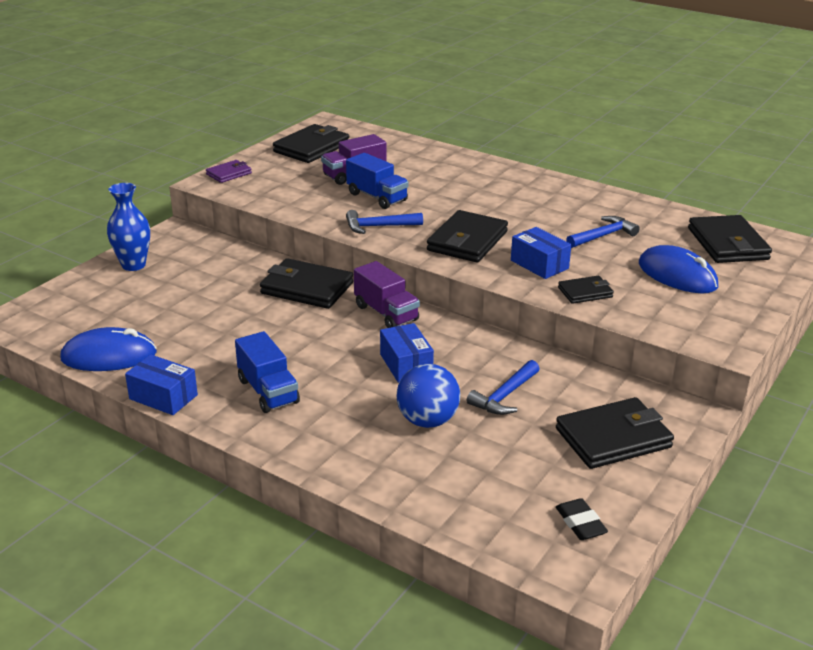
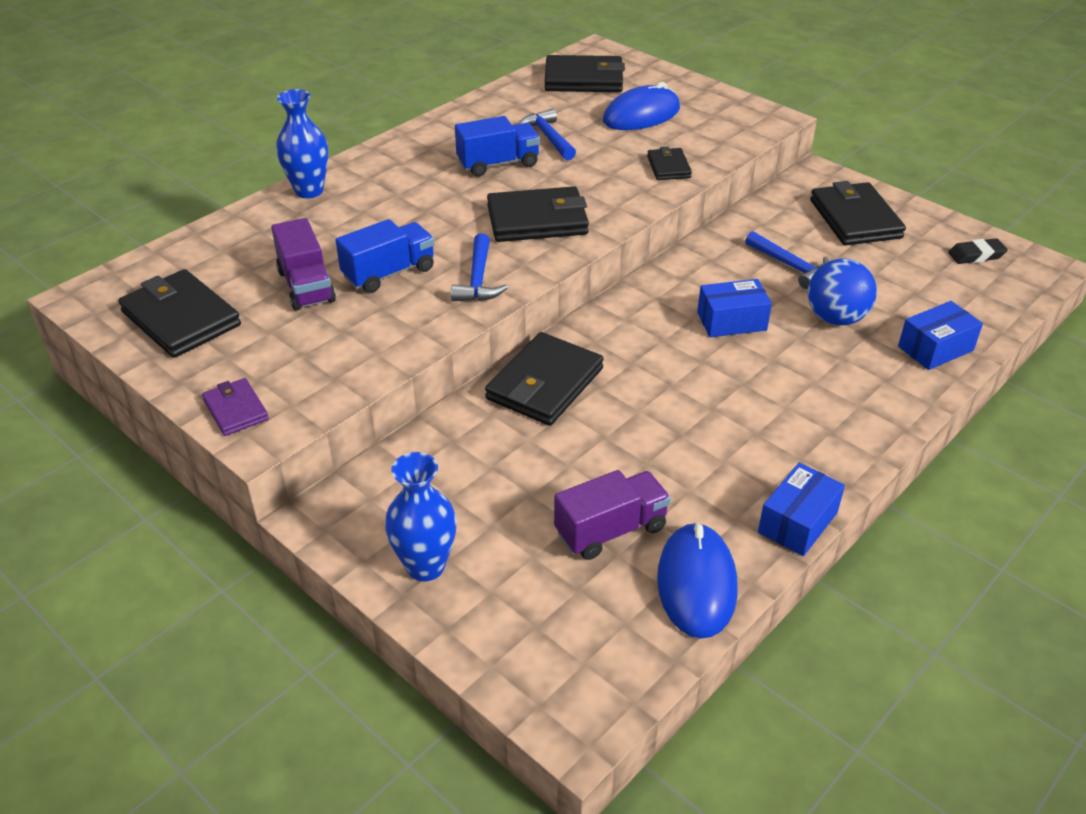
camera: 80 degrees left, 10 degrees up
(268, 391) = (784, 429): blue truck -> blue truck (498, 164)
(386, 313) = (619, 324): purple truck -> purple truck (610, 530)
(467, 241) = (537, 220): black wallet -> black wallet turned 45 degrees counterclockwise
(469, 161) = (309, 191): none -> blue vase
(539, 264) = (604, 183): blue box -> blue box (935, 348)

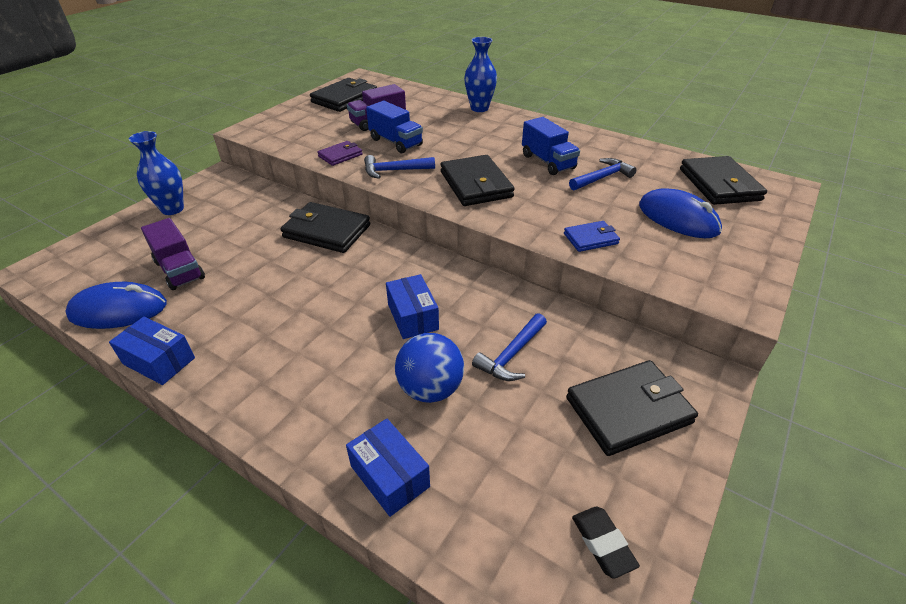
camera: 80 degrees right, 0 degrees up
(236, 410) = (268, 122): purple wallet -> purple wallet (340, 155)
(668, 167) = (590, 238): black wallet -> blue wallet

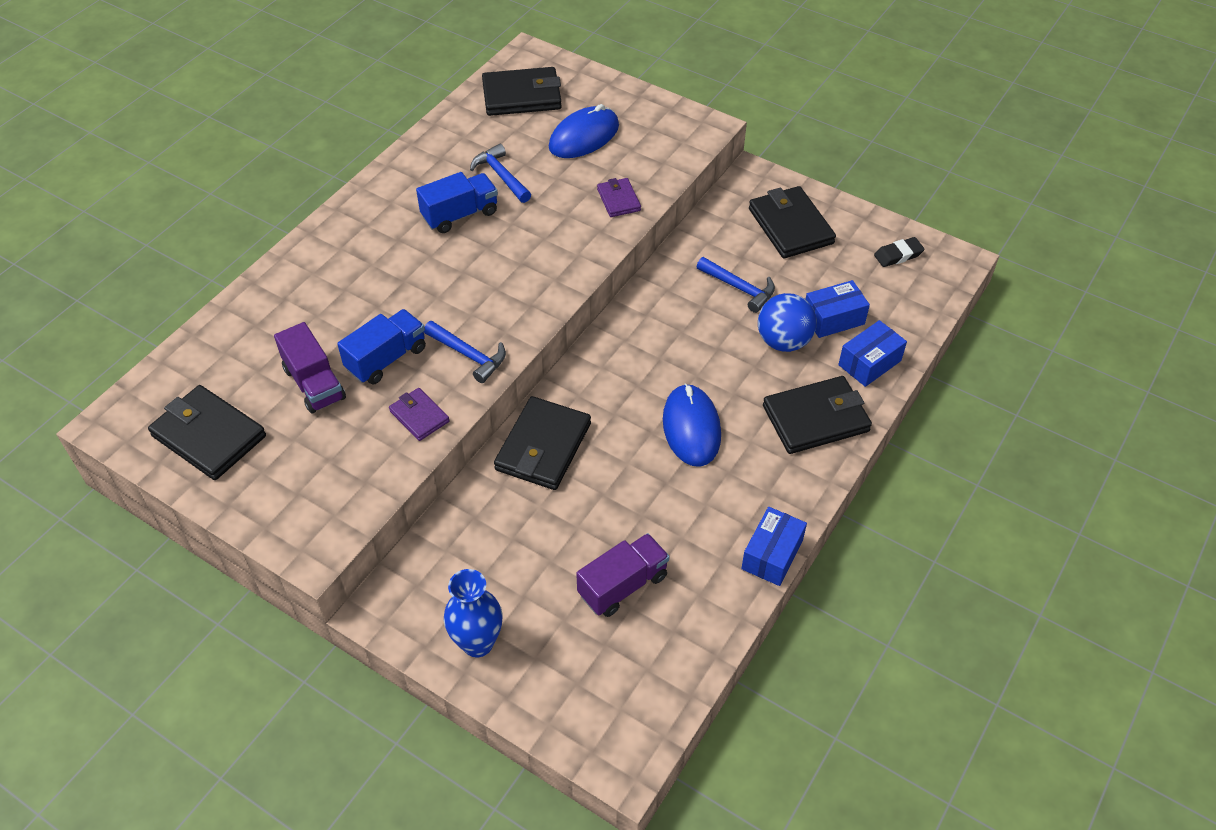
camera: 90 degrees left, 10 degrees up
(118, 310) = (698, 624): blue mouse -> blue mouse (691, 428)
(394, 170) = (468, 355): blue hammer -> blue hammer turned 45 degrees counterclockwise
(413, 317) = (694, 357): blue box -> blue box (833, 318)
(476, 184) = (509, 279): black wallet -> black wallet (815, 418)
(479, 108) = (288, 270): blue vase -> none
(590, 238) = (618, 200): blue wallet -> purple wallet

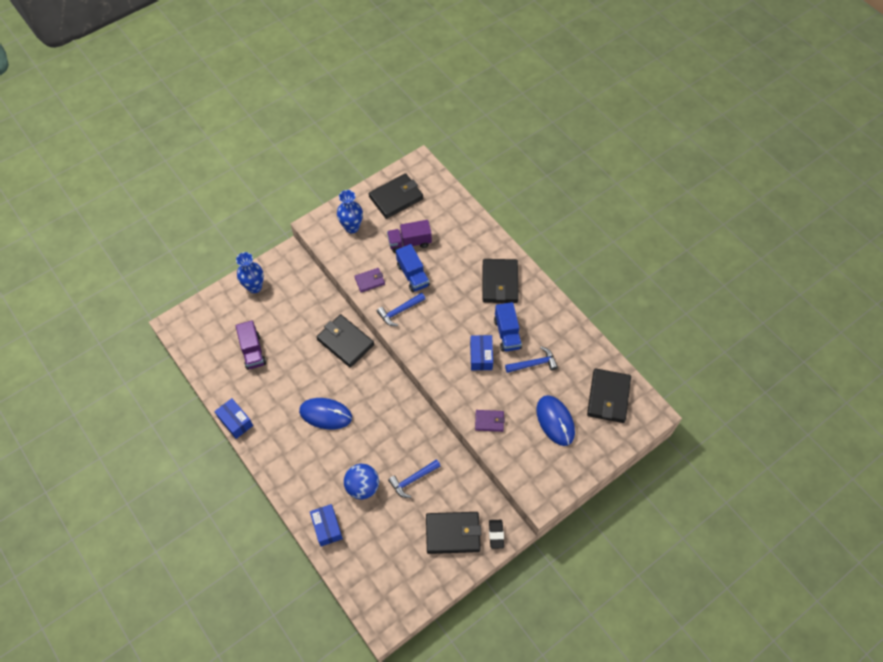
camera: 110 degrees right, 10 degrees up
(301, 484) = (352, 227): none -> blue vase
(815, 418) = (303, 479): black wallet -> black wallet (500, 282)
(833, 318) = (367, 523): blue box -> blue box (481, 356)
(898, 255) = (402, 590): black eraser -> black eraser (496, 534)

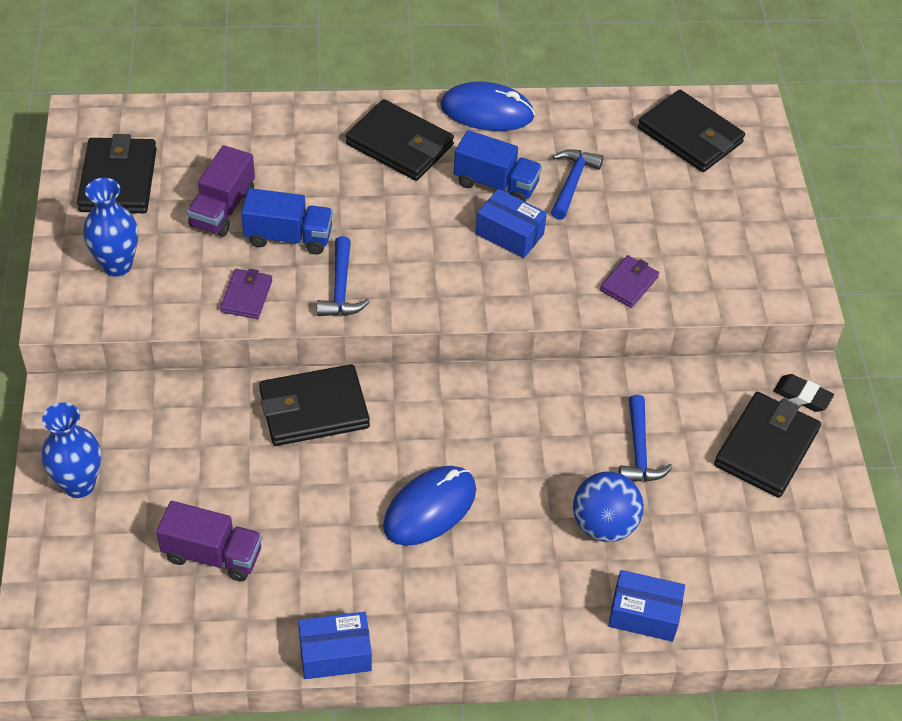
camera: 60 degrees left, 10 degrees down
(555, 421) = (685, 211): blue mouse -> blue mouse (487, 111)

